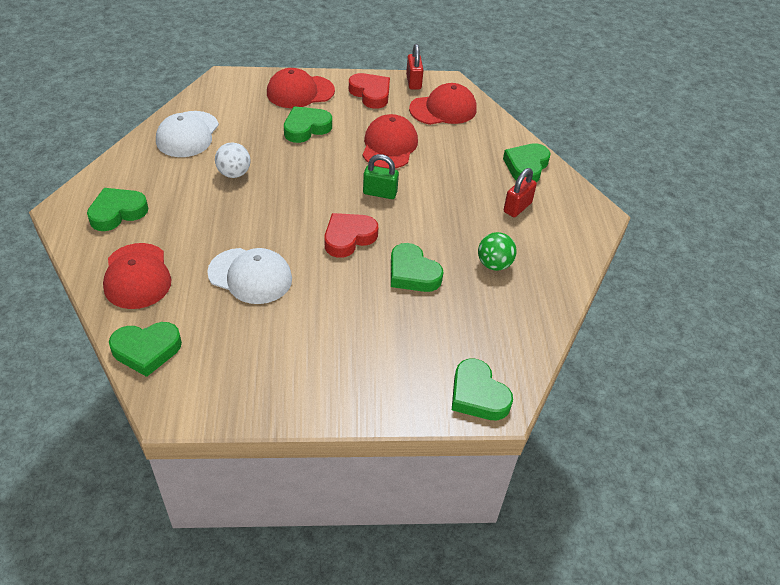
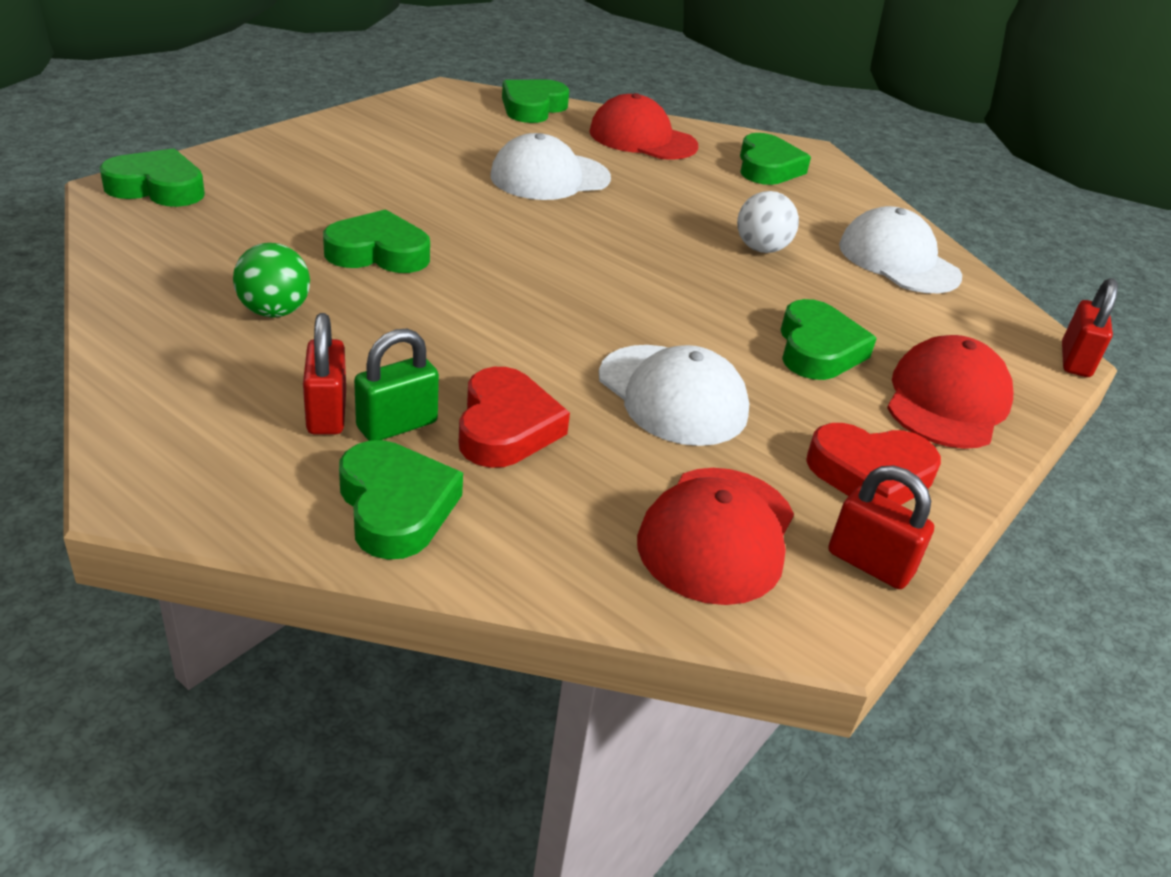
camera: 130 degrees right, 10 degrees down
(223, 73) = (1075, 360): none -> red padlock
(348, 238) = (514, 251): red heart -> red heart (506, 427)
(380, 193) = (565, 319): green padlock -> green padlock (397, 425)
(389, 145) = (672, 395): red cap -> white cap

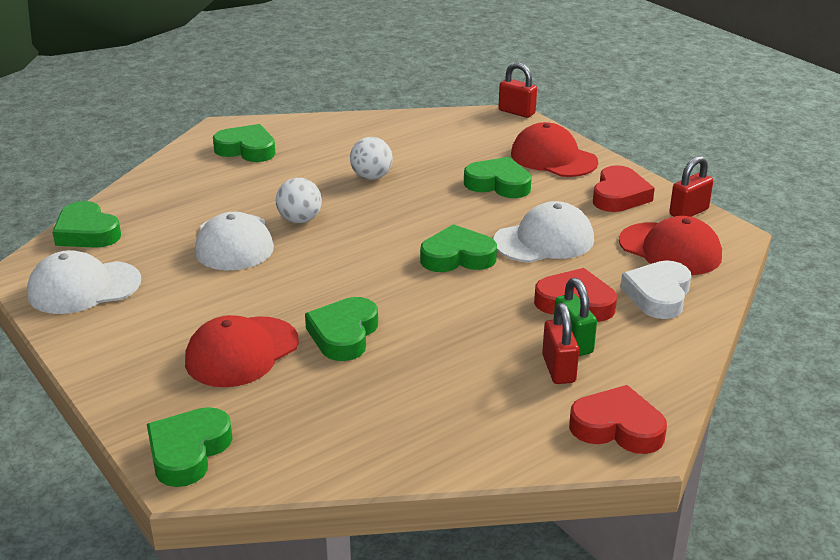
camera: 70 degrees left, 5 degrees down
(186, 468) = (617, 427): none -> red heart
(274, 311) = (426, 387): green ball -> none
(327, 413) = (558, 369): red padlock -> red padlock turned 75 degrees clockwise
(396, 507) = (652, 348): green heart -> green heart (457, 257)
(558, 516) = (658, 295): none -> white heart
(621, 210) = (300, 220): none -> white ball
(642, 139) = (175, 191): red cap -> red cap (242, 352)
(898, 260) = (397, 134): white cap -> white cap (84, 288)

